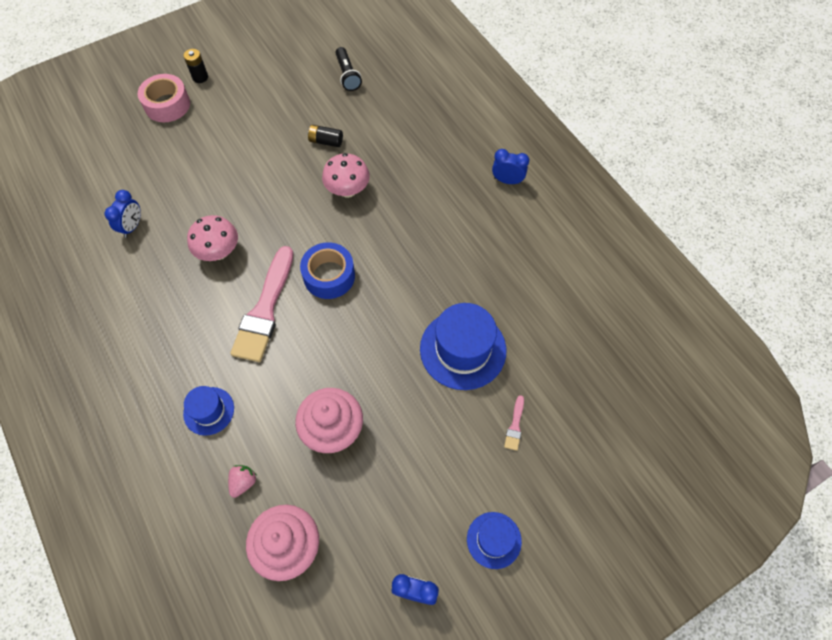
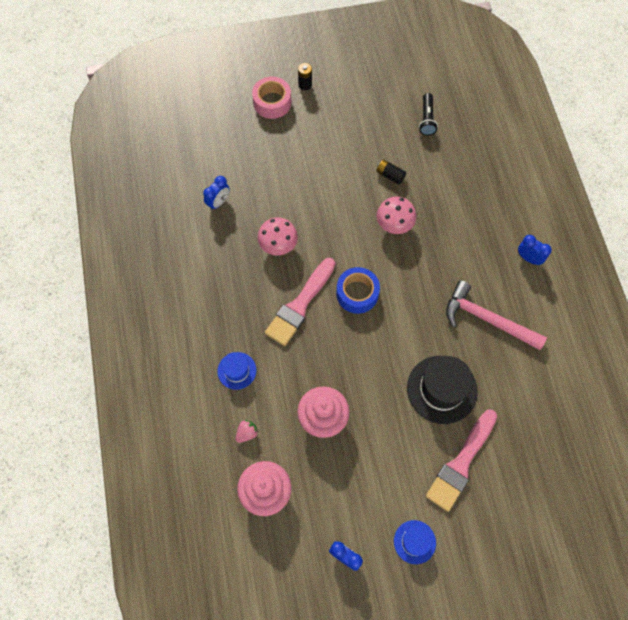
camera: 20 degrees right, 5 degrees up
(463, 349) = (442, 389): blue hat -> black hat
(486, 257) = (487, 319): none -> pink hammer
(515, 426) = (461, 463): pink brush -> pink brush, size x2.46

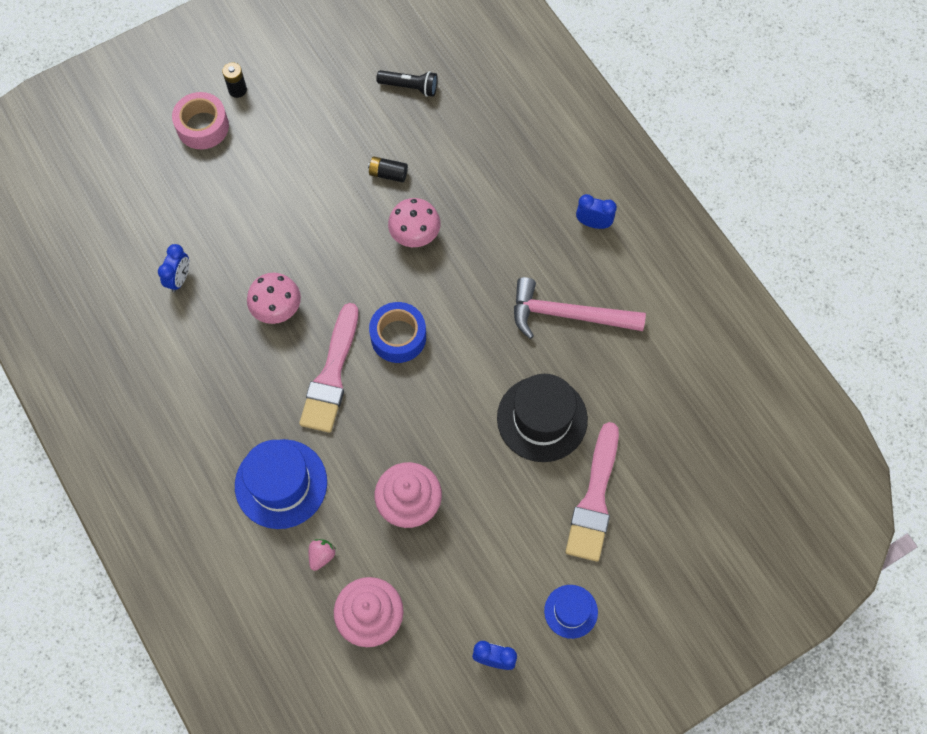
camera: 20 degrees left, 0 degrees up
(237, 370) = (281, 484): blue hat -> blue hat, size x1.79
(427, 119) = (410, 87): black flashlight -> black flashlight turned 60 degrees counterclockwise

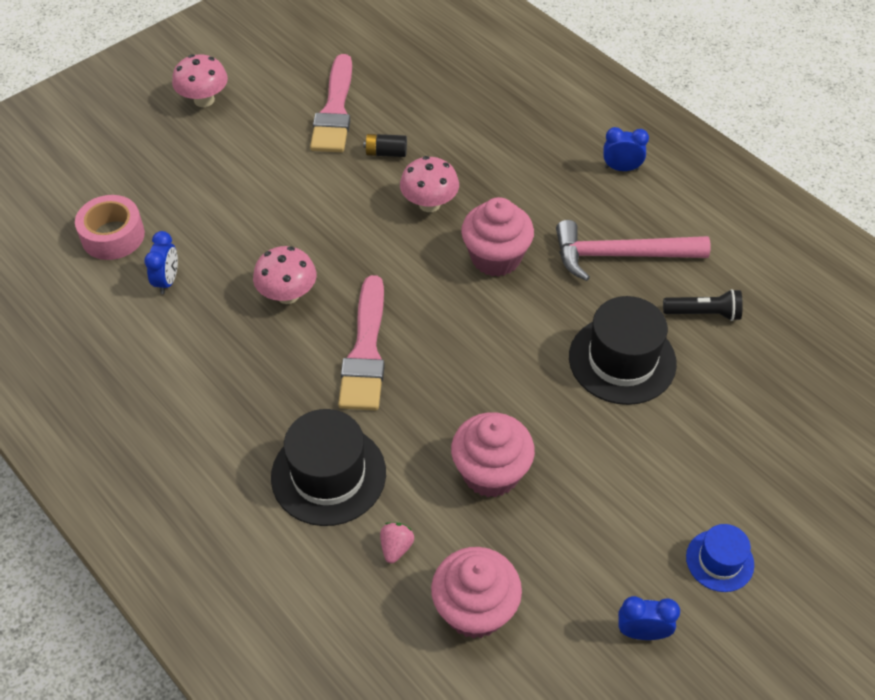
camera: 10 degrees left, 15 degrees down
(202, 126) = (171, 136): pink tape -> pink tape (113, 236)
(237, 90) = (204, 100): black battery -> pink mushroom
(281, 484) = (328, 475): blue hat -> black hat
(398, 337) = (434, 302): blue tape -> none
(410, 87) = (391, 75): black flashlight -> black flashlight (703, 313)
(460, 300) = (496, 258): none -> pink cupcake
(594, 499) = (708, 433): pink brush -> pink brush (335, 110)

